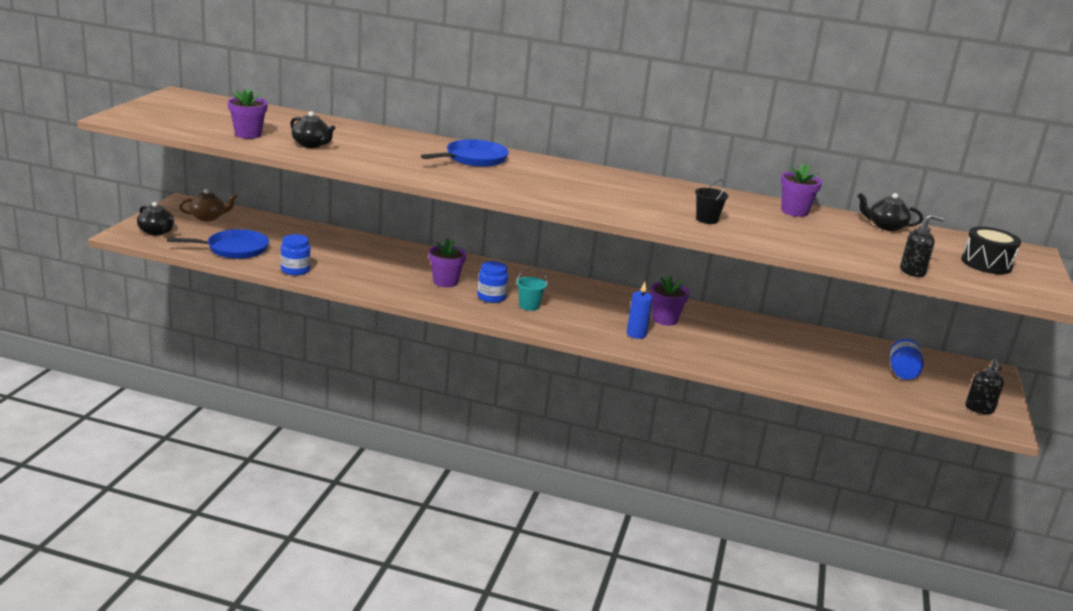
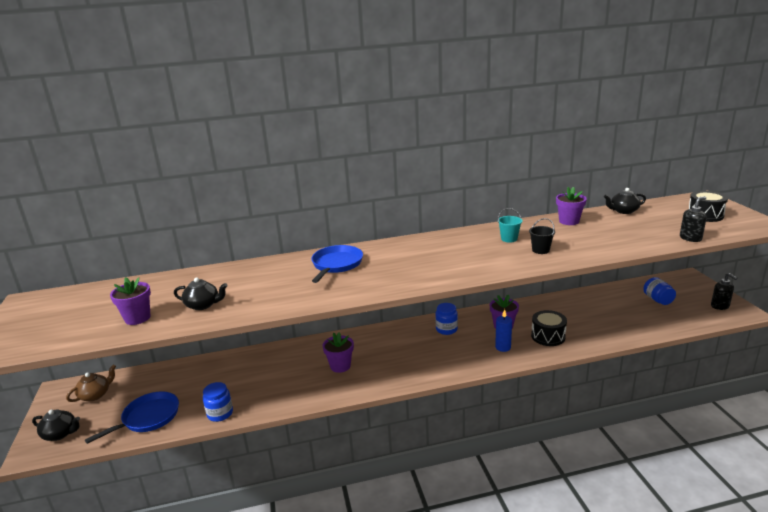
camera: 25 degrees left, 0 degrees up
(491, 297) = (384, 364): blue jar -> blue jar (446, 329)
(529, 306) = (416, 358): turquoise bucket -> turquoise bucket (509, 239)
(703, 346) = (548, 336): none -> black drum

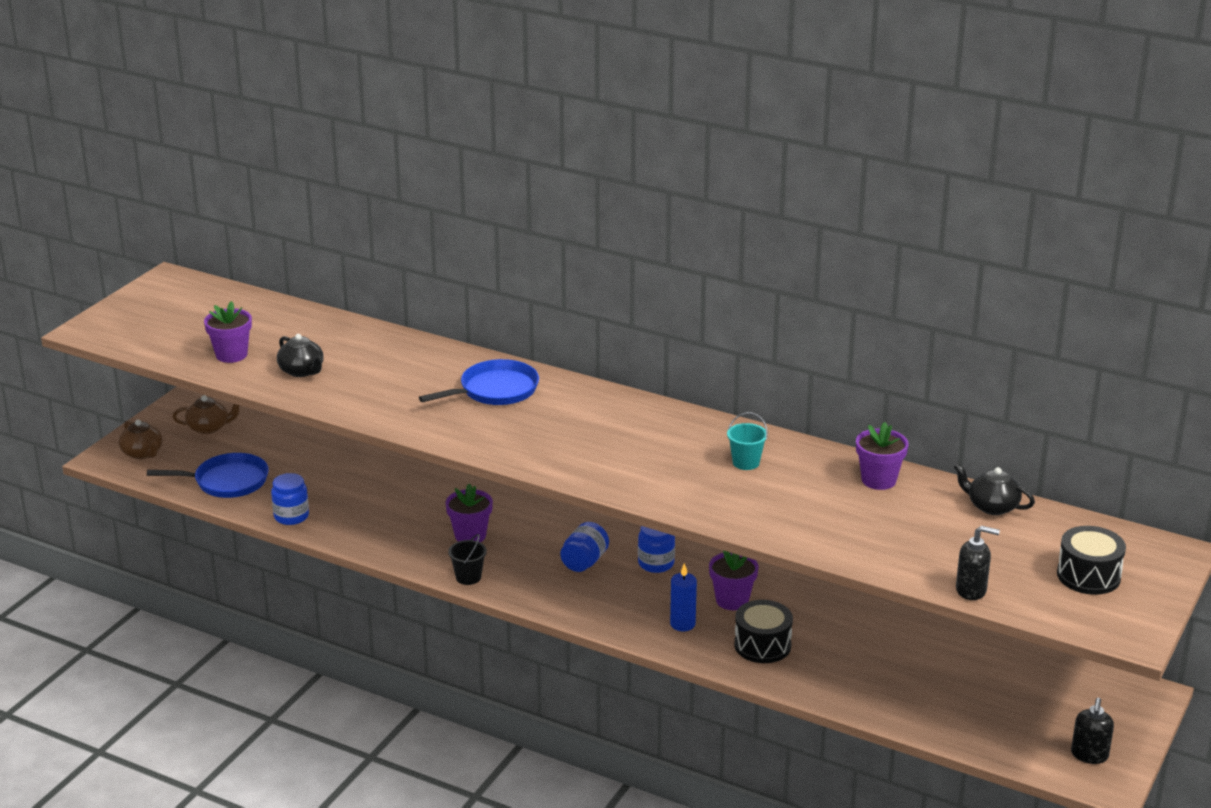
camera: 40 degrees right, 5 degrees up
(60, 434) = (142, 453): black teapot -> brown teapot
(540, 250) = (747, 498): black bucket -> black bucket (468, 577)
(658, 300) = (1016, 694): blue jar -> blue jar (584, 562)

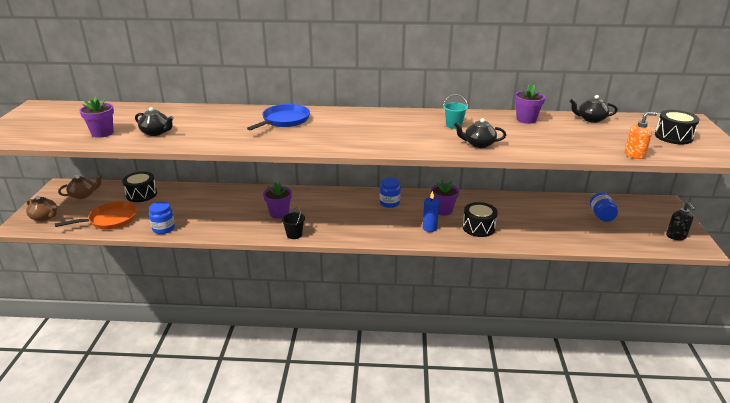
camera: 25 degrees left, 0 degrees up
(227, 481) = (111, 219): blue pan -> orange pan
(290, 448) = (141, 194): none -> black drum
(584, 562) = (352, 211): blue jar -> blue jar (601, 216)
(745, 508) = (478, 144): none -> black teapot
(971, 590) = (634, 155): black soap dispenser -> orange soap dispenser

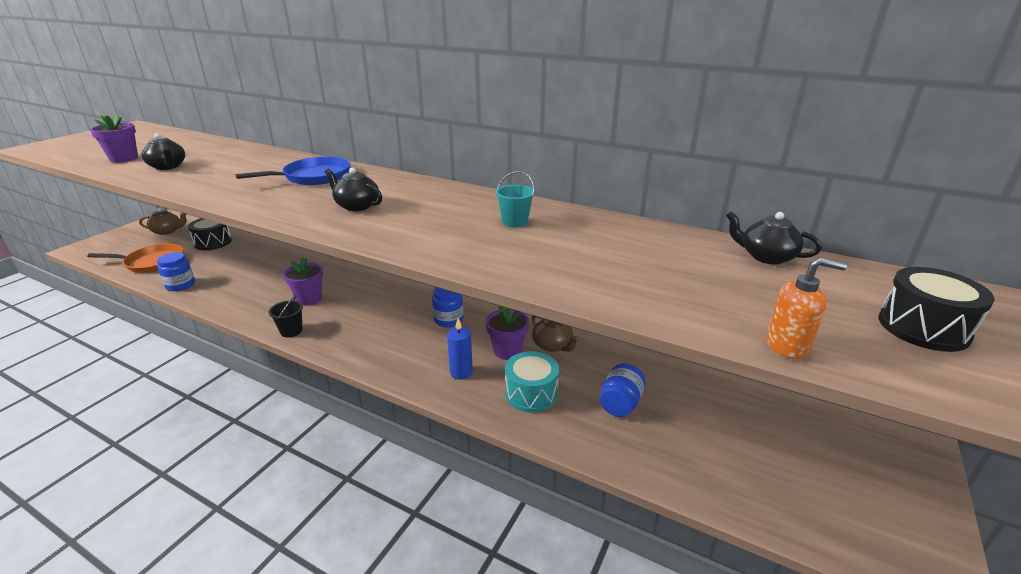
camera: 25 degrees right, 0 degrees up
(45, 217) = (108, 245): brown teapot -> brown teapot (552, 345)
(478, 144) = (509, 258): black teapot -> black teapot (357, 206)
(478, 227) = (531, 393): black drum -> turquoise drum
(526, 119) = (643, 235): purple flower pot -> none
(601, 216) = (761, 437): blue jar -> blue jar (620, 403)
(676, 236) = (896, 532): black soap dispenser -> none

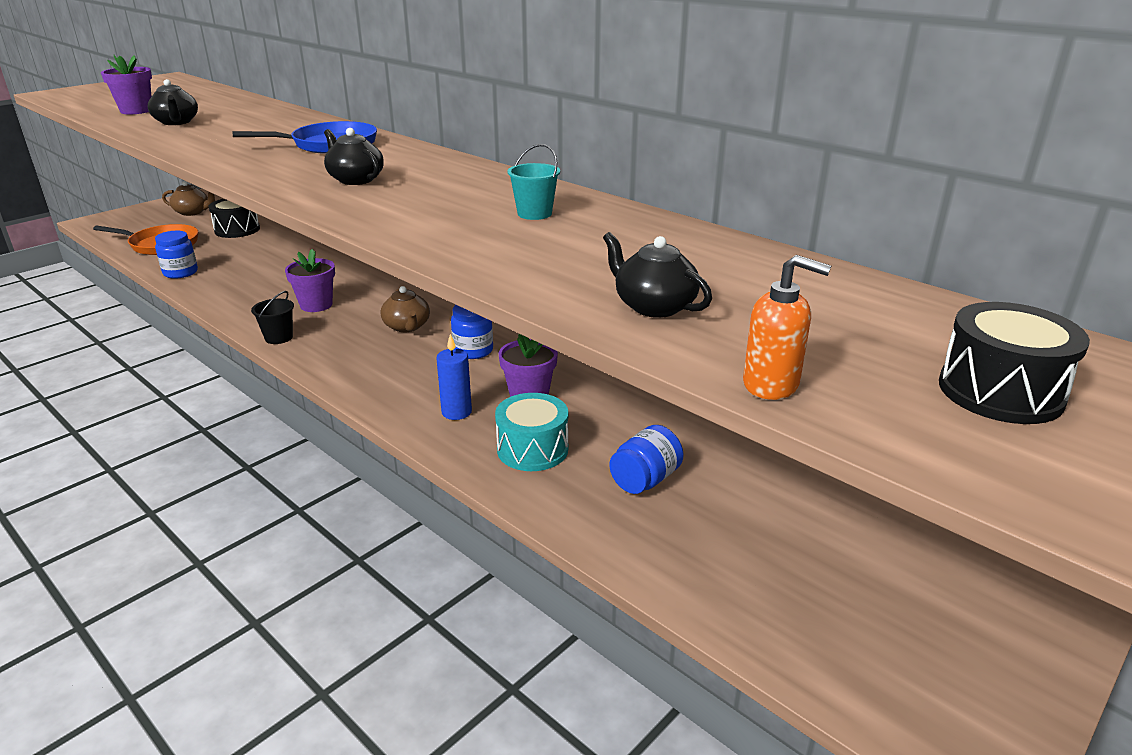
camera: 15 degrees right, 0 degrees up
(552, 345) = (593, 399): brown teapot -> brown teapot (407, 327)
(766, 257) = (848, 286): black teapot -> black teapot (653, 306)

